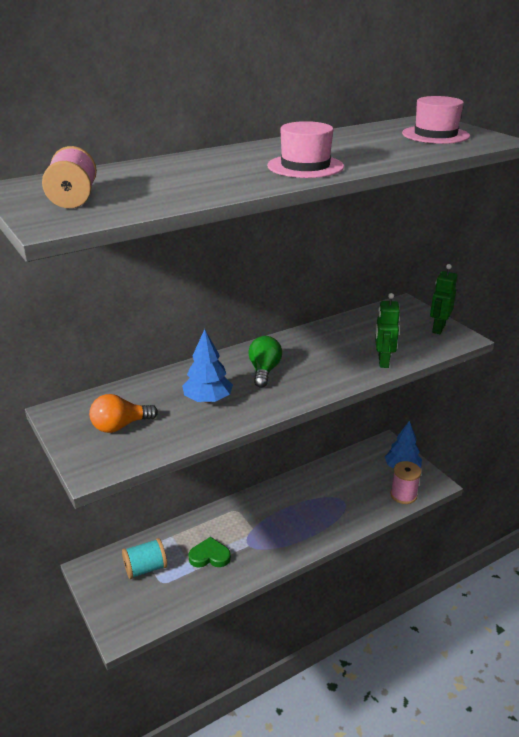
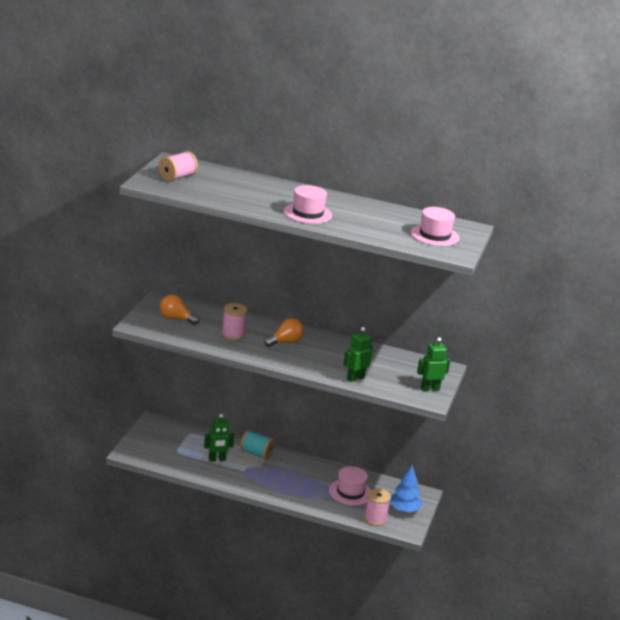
camera: 45 degrees right, 5 degrees down
(145, 568) = (179, 440): turquoise spool -> turquoise spool (256, 453)
(208, 399) = (233, 334): blue tree -> pink spool
(209, 556) = (217, 459): green heart -> green robot
(264, 371) = (285, 342): green light bulb -> orange light bulb
(348, 487) = (350, 492): none -> pink hat

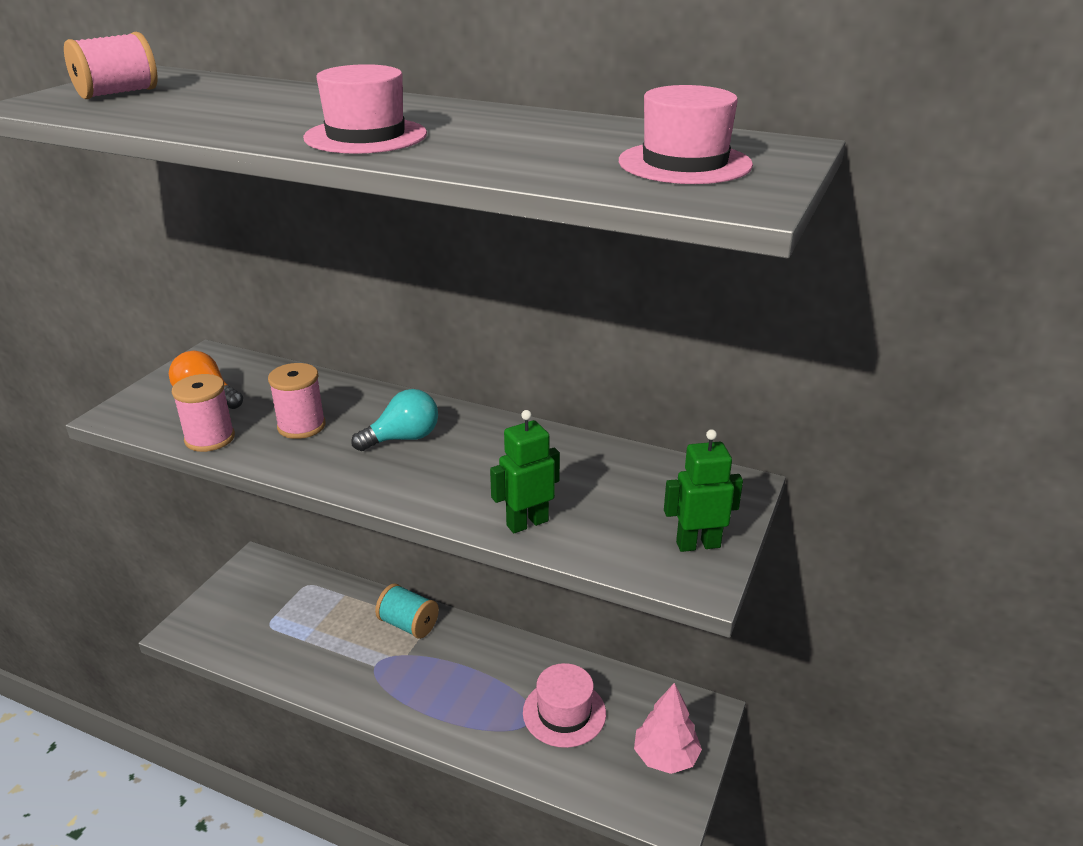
camera: 10 degrees right, 5 degrees up
(217, 459) = (333, 641): green robot -> none
(285, 342) = (403, 438): orange light bulb -> turquoise light bulb
(375, 519) = (604, 785): pink spool -> pink spool (210, 438)
(404, 510) = (666, 757): blue tree -> pink tree

